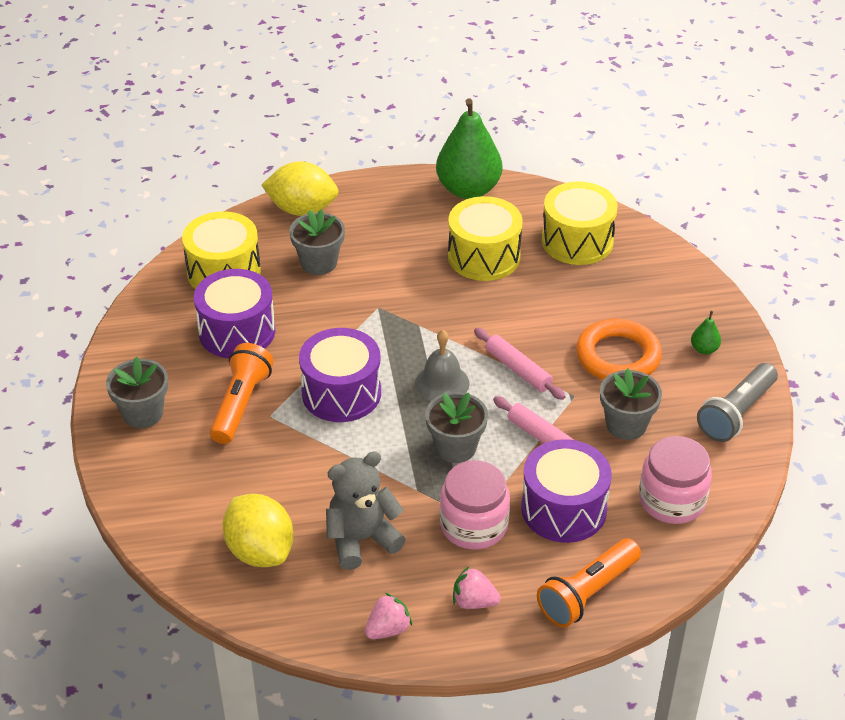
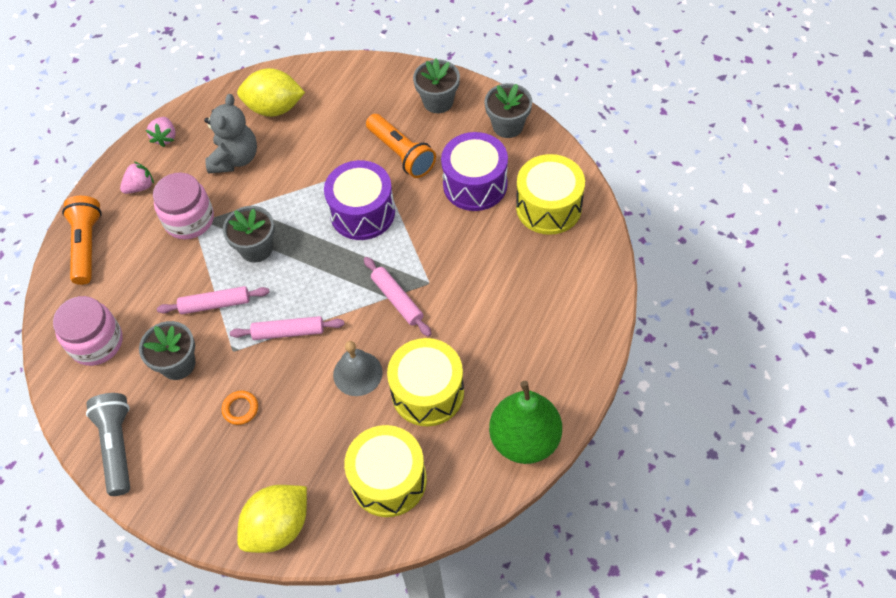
camera: 130 degrees right, 15 degrees up
(302, 209) = (590, 296): yellow lemon -> yellow lemon (278, 527)
(319, 263) = (512, 272): grey flower pot -> grey flower pot (508, 126)
(416, 318) = (397, 300): none -> pink rolling pin
(442, 383) = (319, 276): grey bell -> grey bell (357, 373)
(563, 509) = (152, 276): purple drum -> none
(618, 356) = (240, 409): orange ring -> orange ring, size x0.46
(704, 349) = (191, 478): green pear -> none

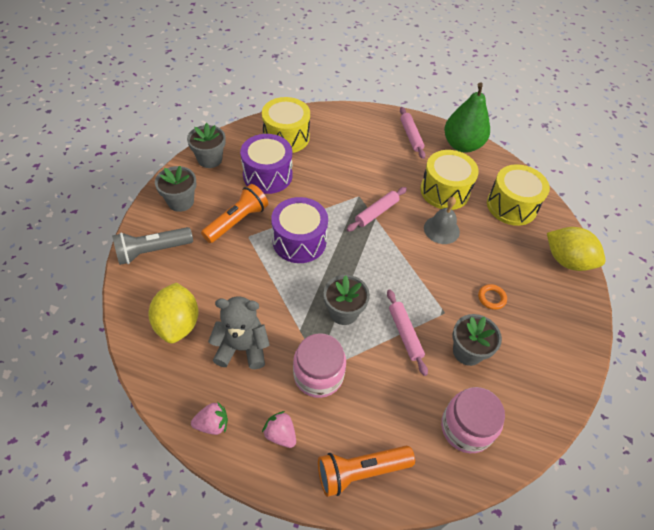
camera: 105 degrees left, 5 degrees down
(117, 446) = (553, 382): grey flashlight -> grey flashlight (152, 251)
(288, 332) = (419, 276): pink rolling pin -> pink rolling pin (411, 136)

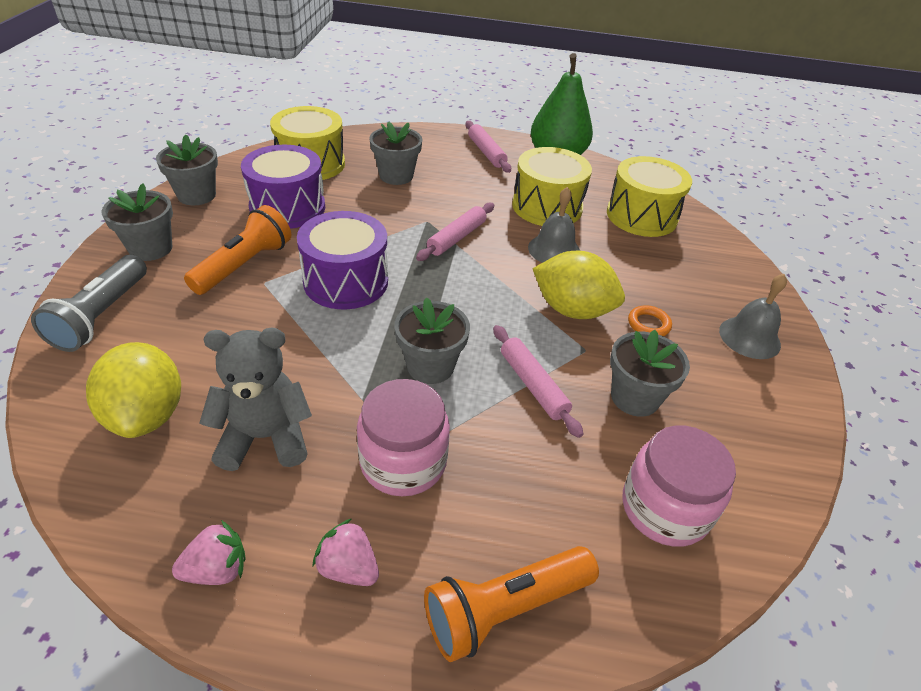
camera: 10 degrees left, 10 degrees down
(152, 251) = (101, 316): grey flashlight -> grey flashlight turned 45 degrees counterclockwise
(343, 153) = (396, 176): none -> grey flower pot
(558, 317) = (749, 337): none -> grey bell
(567, 261) = (736, 270): yellow lemon -> yellow lemon (572, 310)

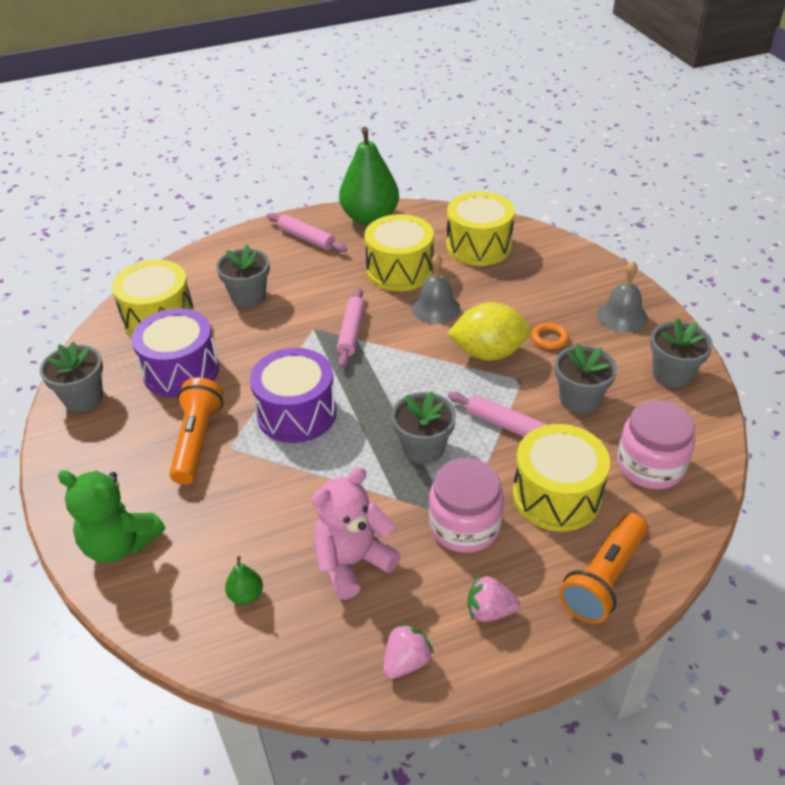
camera: 25 degrees left, 0 degrees up
(101, 316) = (120, 544): grey flashlight -> green teddy bear
(147, 414) = (246, 595): yellow lemon -> green pear
(150, 248) = (96, 466): grey flower pot -> grey flower pot (672, 374)
(265, 437) = (352, 562): grey teddy bear -> pink teddy bear
(527, 483) = (556, 495): none -> yellow drum

